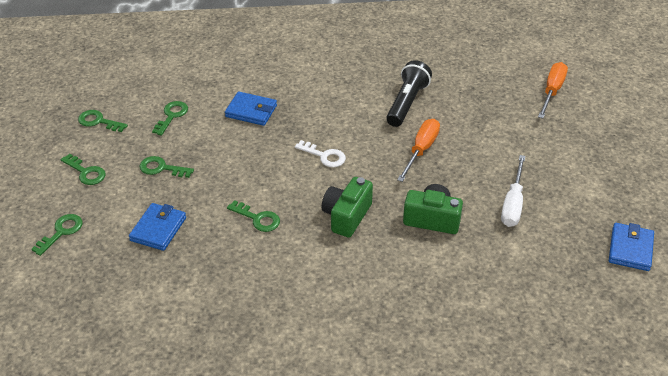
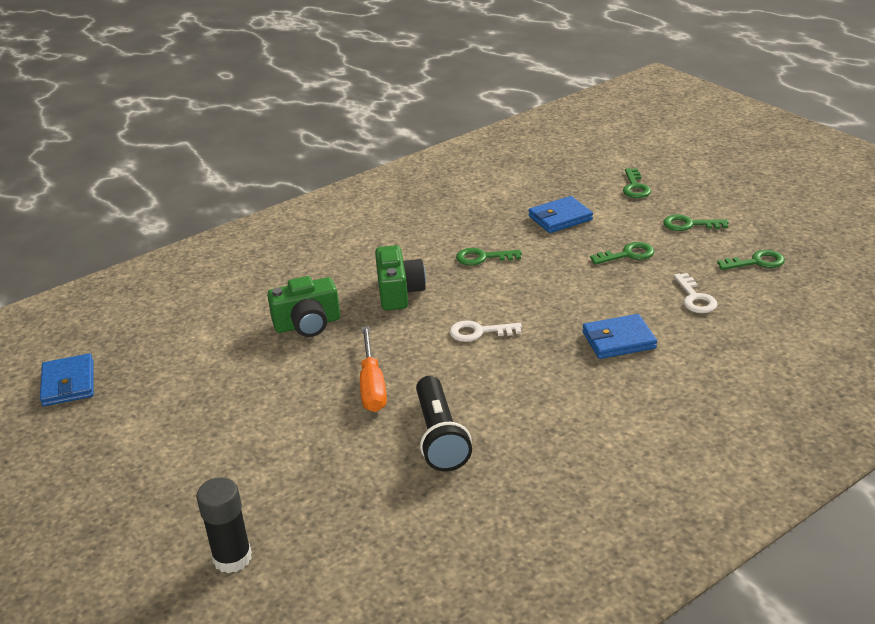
camera: 150 degrees right, 10 degrees down
(158, 229) = (560, 218): blue wallet -> blue wallet turned 75 degrees clockwise
(171, 116) = (695, 298): green key -> white key
(513, 204) = (224, 374): white screwdriver -> none
(552, 91) = (232, 558): orange screwdriver -> black glue stick

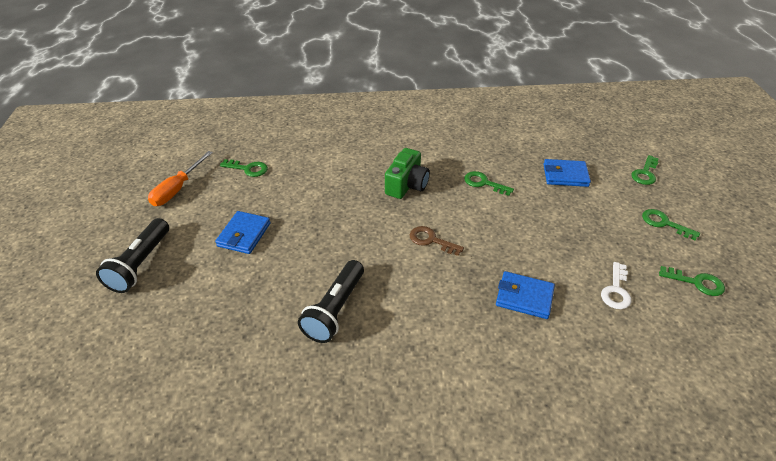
camera: 30 degrees right, 10 degrees up
(68, 383) = (179, 161): blue wallet -> blue wallet (244, 235)
(149, 504) = (140, 264): none -> black flashlight
(232, 558) = (144, 329): black glue stick -> none
(307, 324) = (333, 183): green camera -> none
(372, 385) = (330, 247): orange screwdriver -> orange screwdriver (177, 189)
(479, 332) = (431, 240): white key -> brown key
(627, 255) = (592, 227): green key -> green key (248, 169)

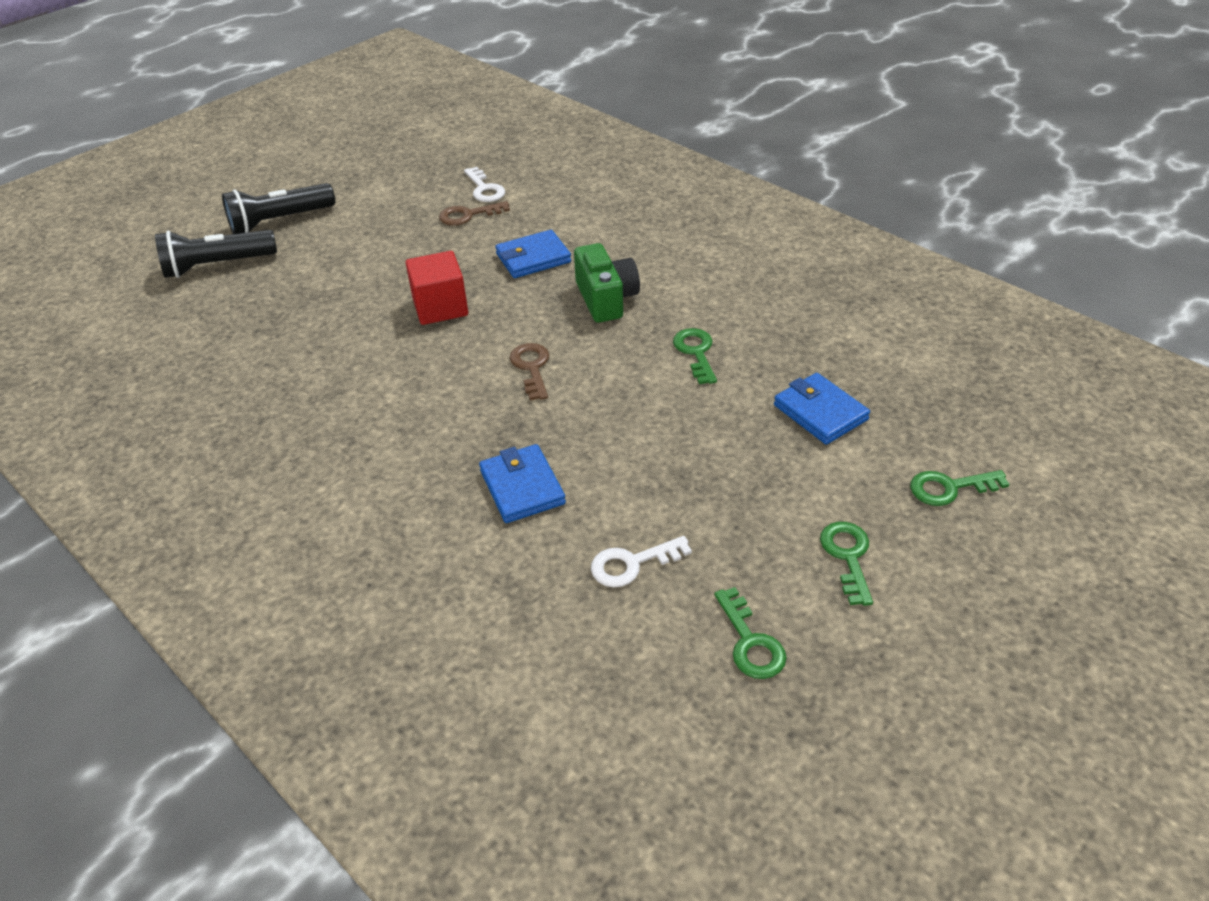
camera: 50 degrees right, 0 degrees up
(177, 189) = (399, 173): orange screwdriver -> none
(244, 235) = (385, 248): blue wallet -> blue wallet (533, 258)
(248, 169) = (484, 189): green key -> white key
(263, 187) = (468, 215): none -> brown key
(334, 244) = (440, 307): none -> red cube
(335, 310) = (347, 362): black flashlight -> black flashlight (217, 265)
(407, 185) = (606, 299): green camera -> green camera turned 90 degrees counterclockwise

